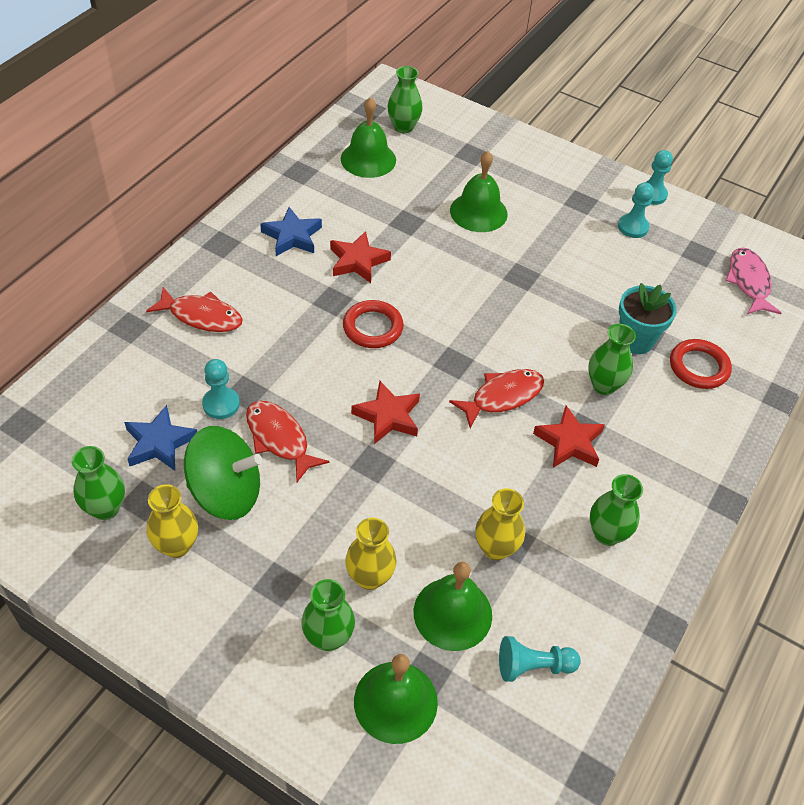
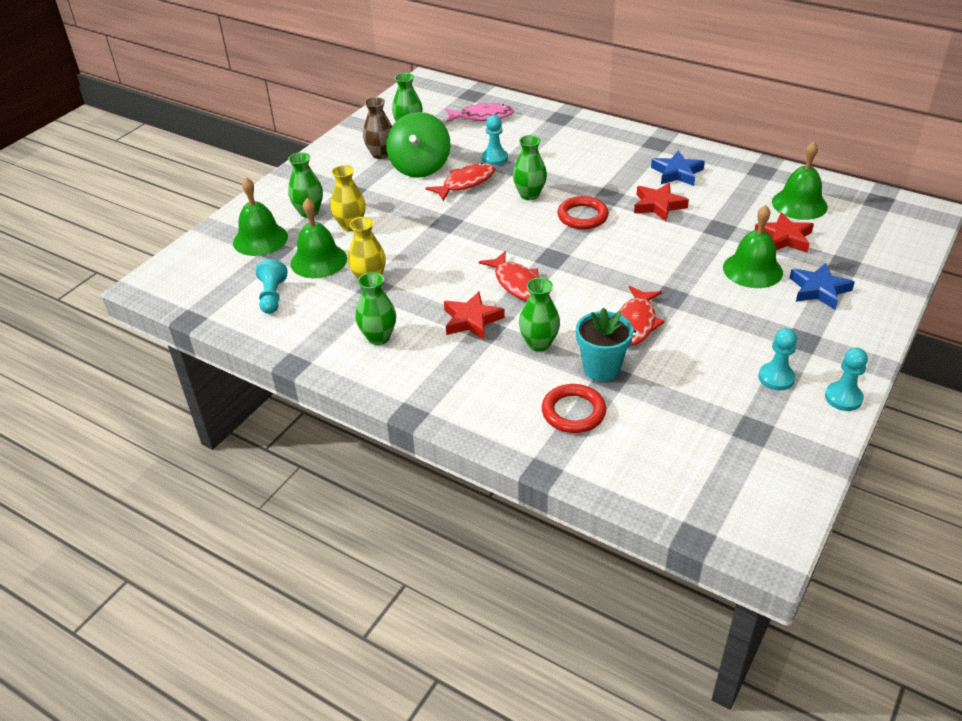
camera: 95 degrees right, 10 degrees down
(159, 443) = (459, 140): blue star -> blue star (819, 290)
(177, 545) = (380, 154): yellow vase -> brown vase
(202, 316) = (576, 143): red fish -> red fish (636, 323)
(388, 416) = (491, 227): red star -> red star (784, 238)
(403, 127) = (862, 222): green vase -> green vase (529, 195)
(748, 282) = (717, 469): pink fish -> pink fish (482, 117)

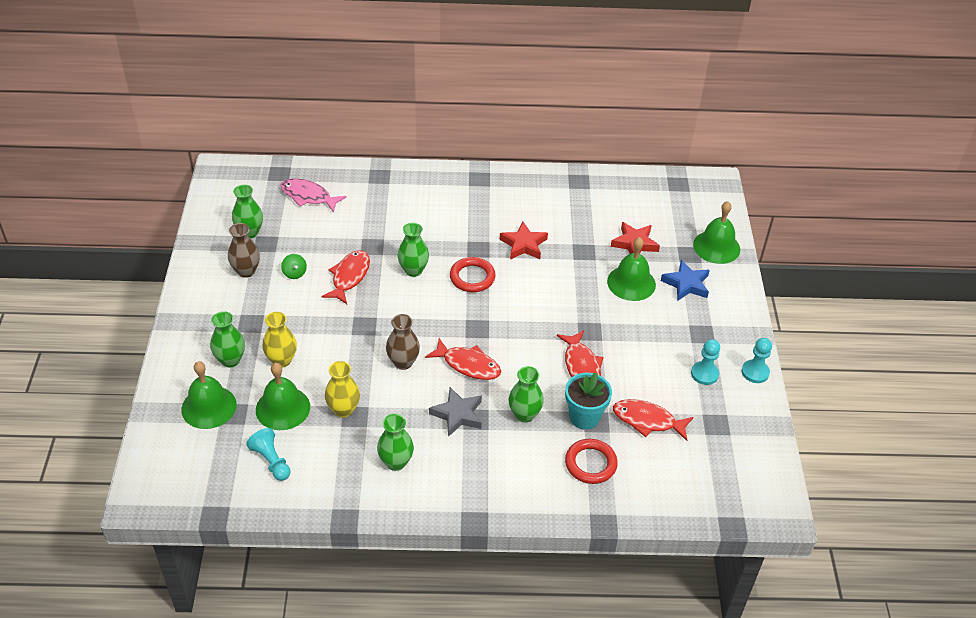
camera: 35 degrees left, 5 degrees up
(420, 167) = (294, 273): green spinning top -> green spinning top, size x0.40
(456, 262) = (403, 362): none -> brown vase
(471, 320) = (457, 414): red star -> grey star
(482, 117) = (308, 196): pink fish -> pink fish turned 120 degrees counterclockwise
(494, 158) = (354, 240): turquoise pawn -> none
(671, 397) = (647, 420): none -> red fish
(677, 173) = (516, 205): blue star -> none
(799, 204) = (625, 206): green bell -> green bell (716, 247)

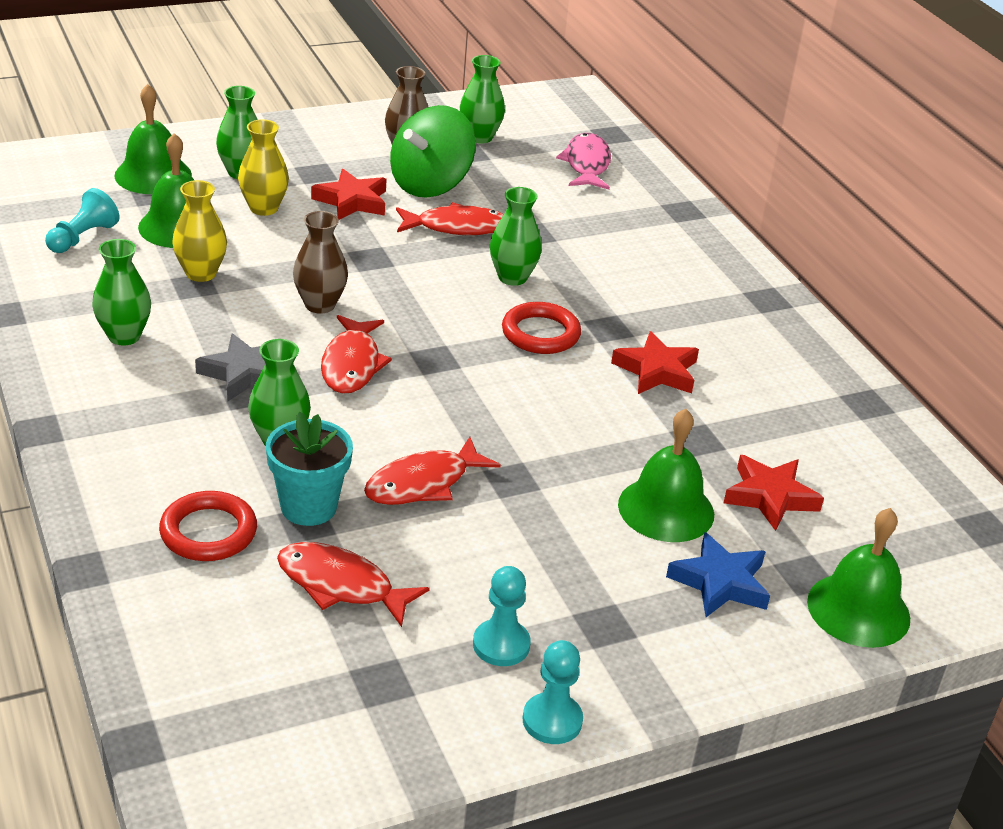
camera: 65 degrees right, 10 degrees down
(294, 273) = (430, 184): green spinning top -> green spinning top, size x2.48
(295, 315) = (352, 201): none -> red star
(647, 420) = (341, 585): red fish -> red fish turned 60 degrees counterclockwise

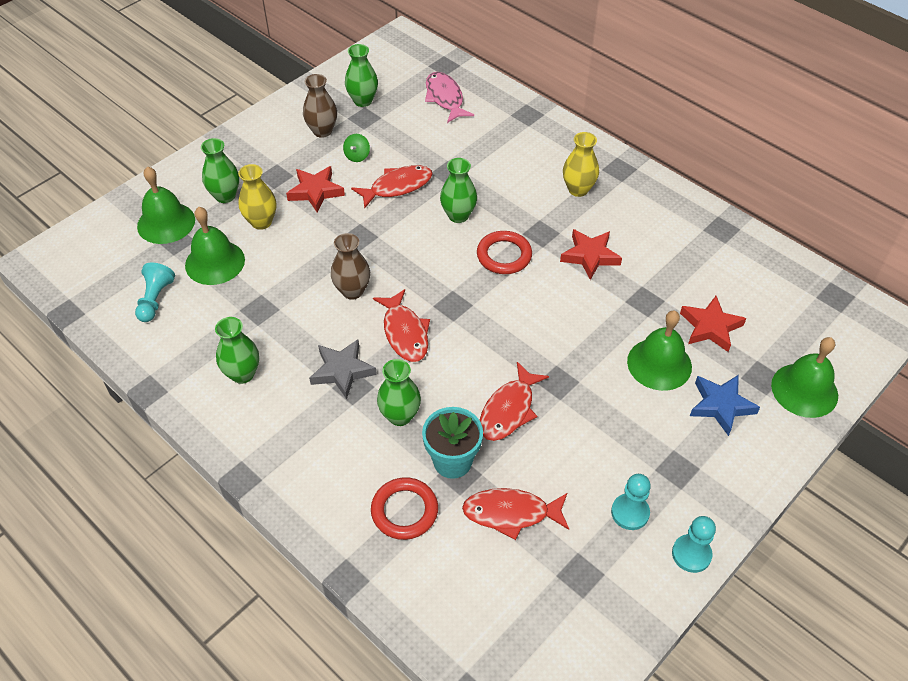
camera: 20 degrees left, 15 degrees up
(201, 273) = (257, 297): yellow vase -> yellow vase (578, 189)
(430, 184) = (357, 156): green spinning top -> green spinning top, size x0.40

